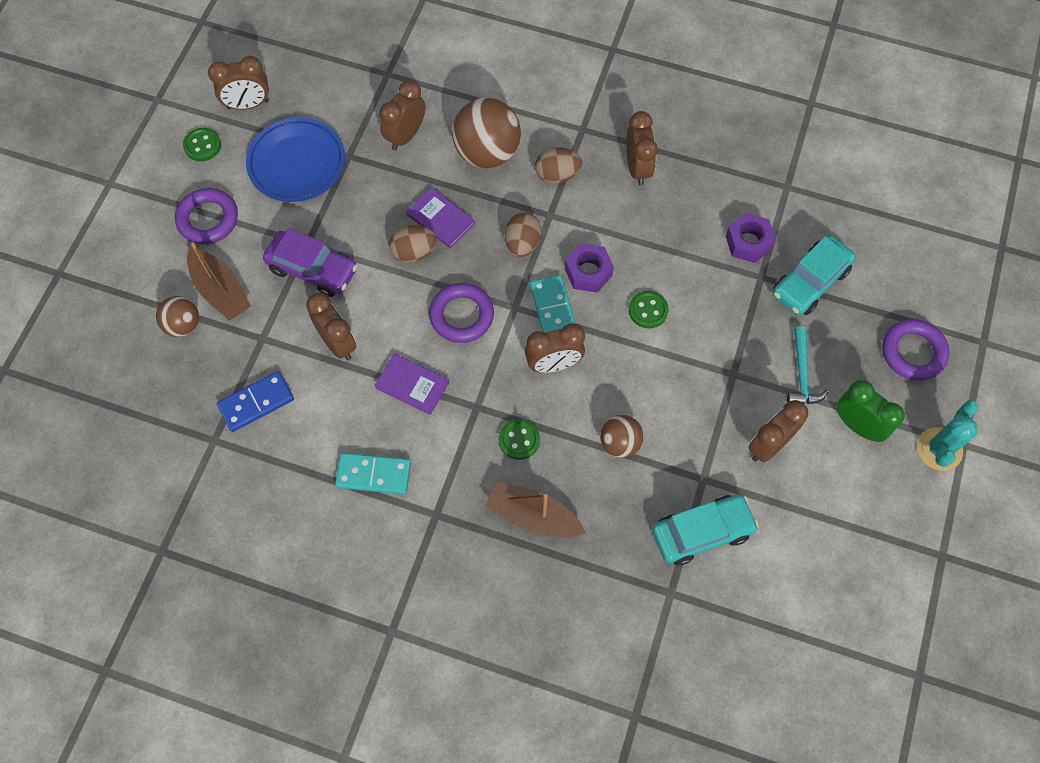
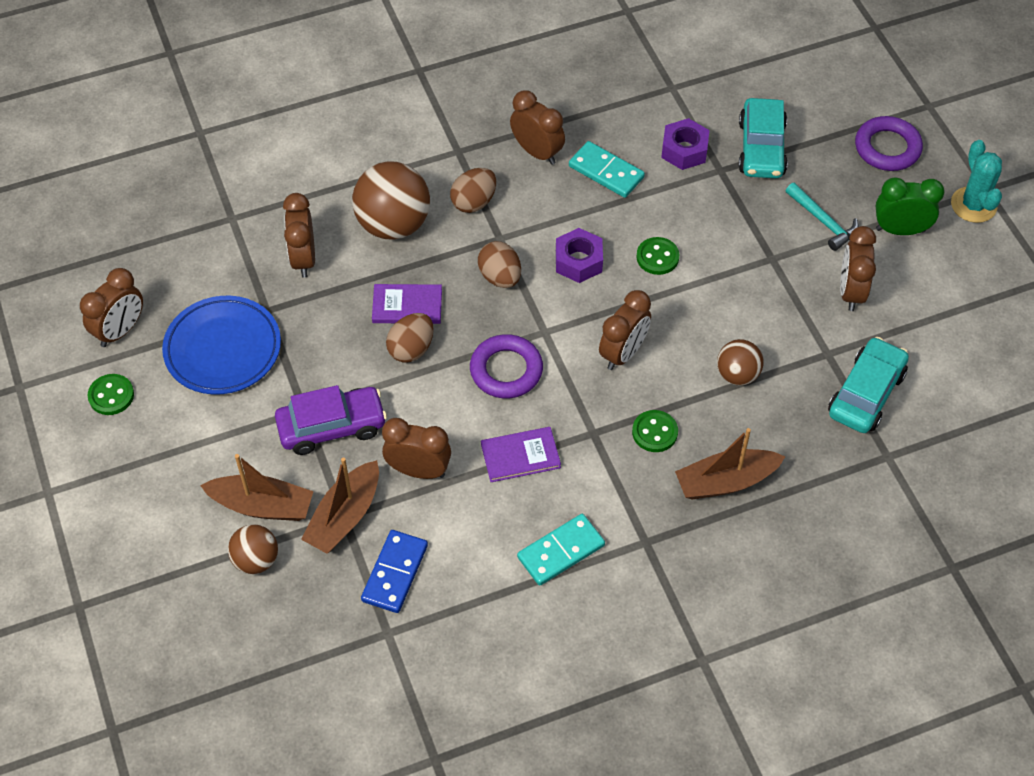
camera: 40 degrees left, 10 degrees down
(208, 219) = (184, 454): purple ring -> none
(262, 338) = (344, 516): none -> brown boat
(553, 310) = (580, 311): turquoise domino -> turquoise domino (606, 172)

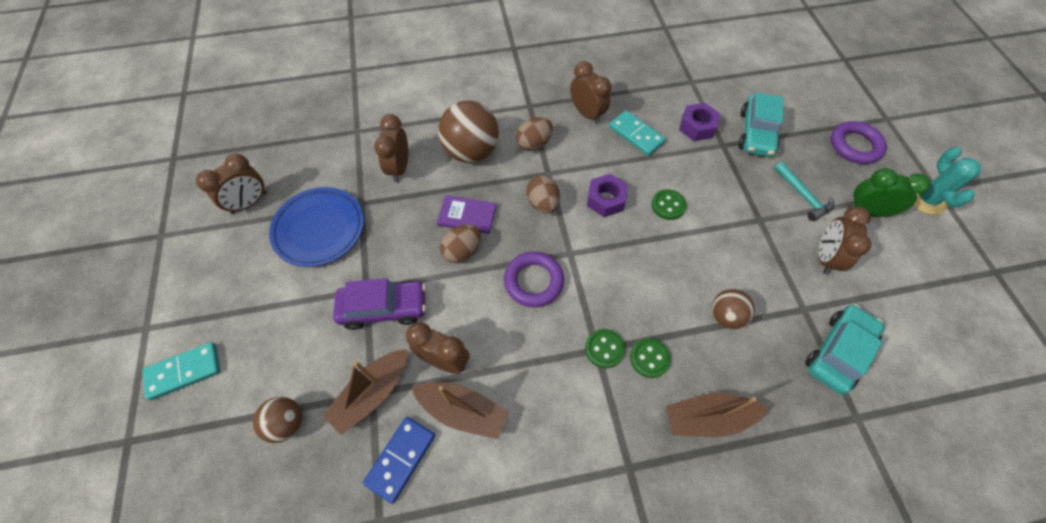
camera: 10 degrees right, 5 degrees up
(111, 396) = (224, 254): green button -> green button (604, 349)
(262, 506) = (308, 371): brown boat -> brown boat (462, 411)
(520, 456) = (532, 361): purple book -> none
(561, 551) = (551, 464): turquoise domino -> turquoise domino (184, 372)
(623, 353) = (631, 281): brown clock -> none

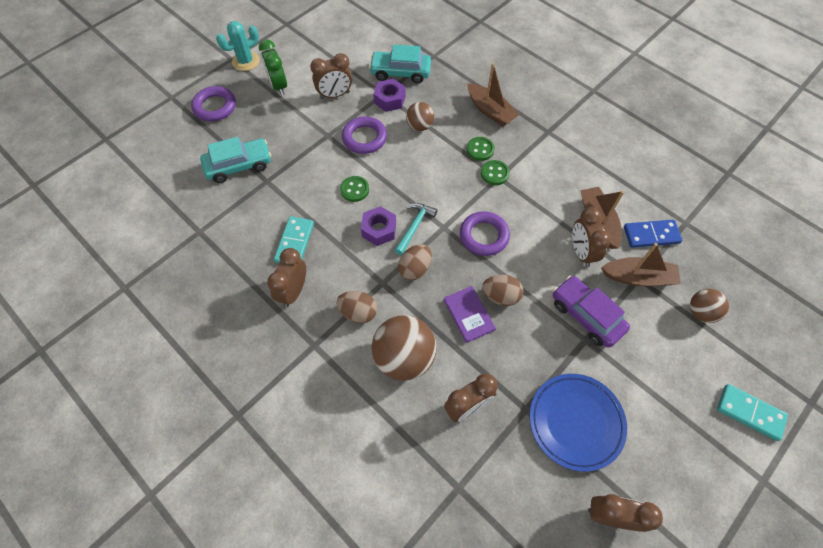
camera: 125 degrees left, 0 degrees up
(697, 127) = (257, 205): purple nut -> purple nut (389, 99)
(736, 250) = (364, 138): none -> purple ring
(802, 196) = (287, 120): turquoise hammer -> turquoise hammer (414, 227)

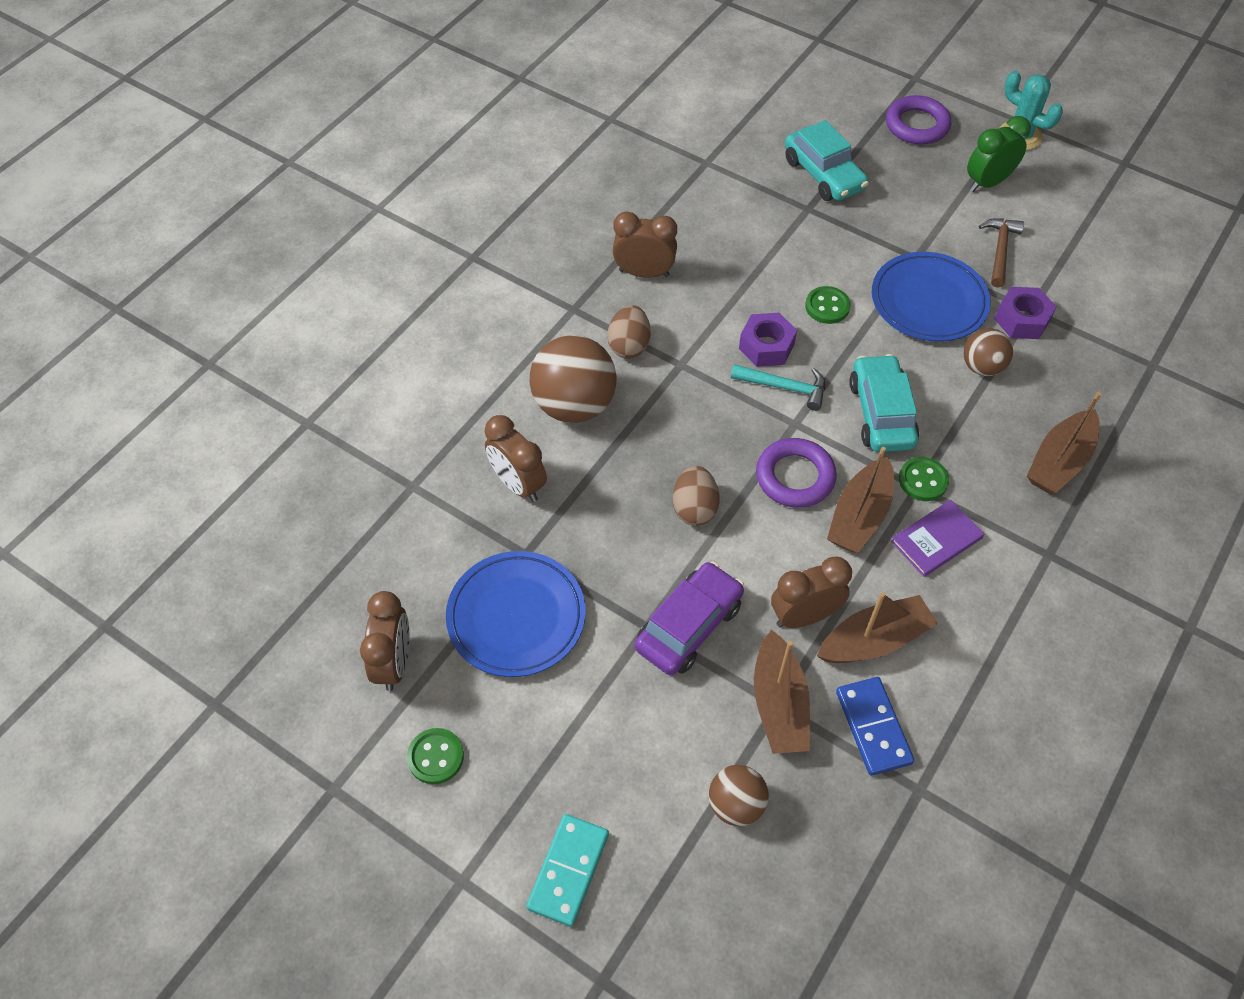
camera: 80 degrees right, 5 degrees down
(294, 242) = (718, 258): turquoise domino -> none
(335, 95) = (1000, 250): brown clock -> brown hammer
(364, 138) = (928, 301): purple ring -> blue plate
(400, 72) = (1089, 324): turquoise car -> turquoise car (881, 413)
(415, 269) = (713, 398): brown egg -> none
(469, 315) = (655, 471): purple book -> purple book (936, 540)
(480, 149) = (966, 455): green button -> green button (435, 757)
(515, 209) = (859, 516): none -> brown boat

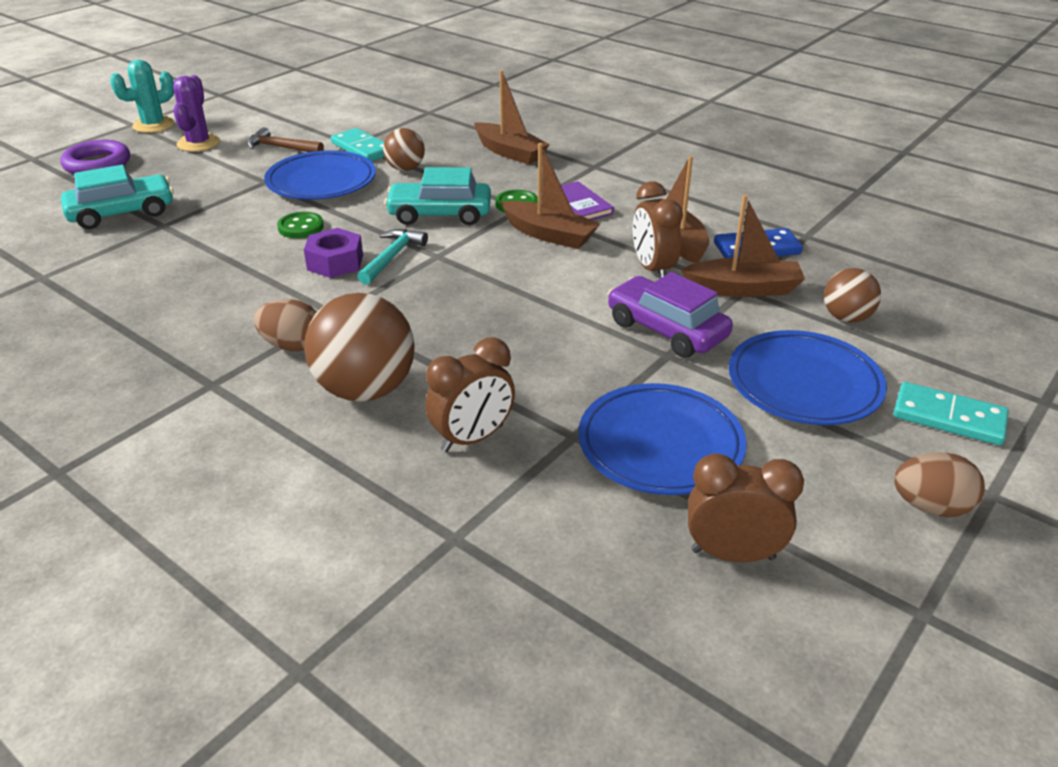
camera: 85 degrees left, 20 degrees down
(435, 757) = (853, 515): green button -> none
(611, 743) = (804, 384): none -> blue plate
(644, 273) = (186, 329): brown clock -> none
(694, 508) = (528, 317): brown egg -> brown egg (930, 507)
(795, 477) = (500, 261): purple ring -> none
(987, 183) = (198, 143): green clock -> purple cactus
(1022, 320) = (362, 148): purple nut -> turquoise domino

